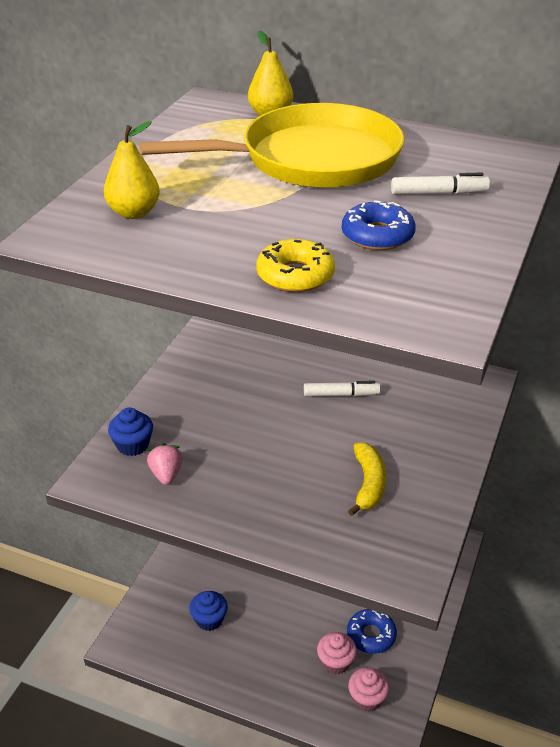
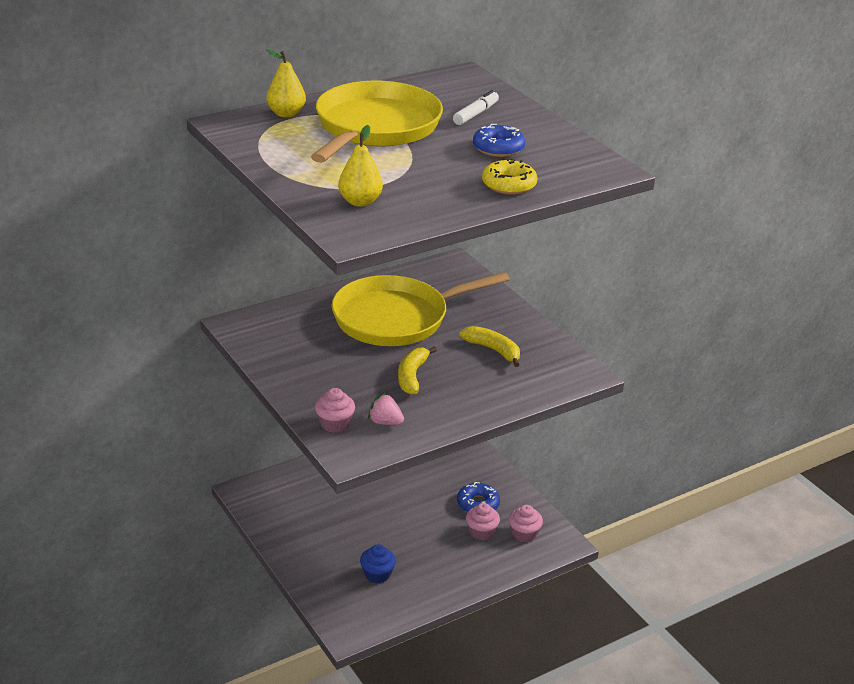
camera: 55 degrees left, 5 degrees down
(133, 445) = (335, 424): blue cupcake -> pink cupcake
(259, 453) = (412, 376): none -> yellow banana
(341, 394) = (396, 318): white marker -> yellow pan

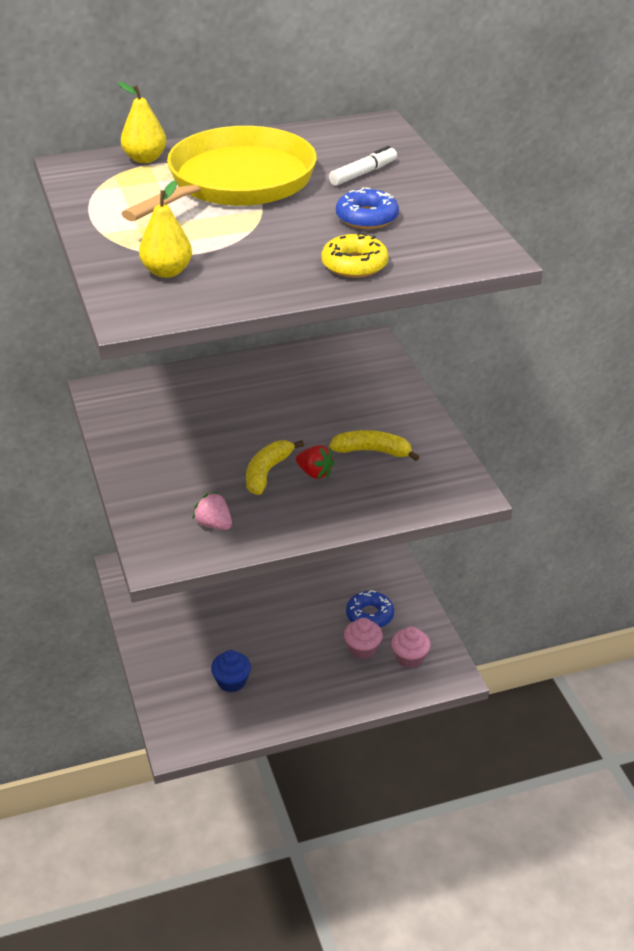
camera: 15 degrees right, 5 degrees up
(335, 424) = (157, 519): pink cupcake -> none
(396, 318) = (278, 401): yellow pan -> none
(452, 372) = (315, 473): none -> red strawberry
(493, 350) = (372, 451): yellow banana -> yellow banana turned 45 degrees counterclockwise

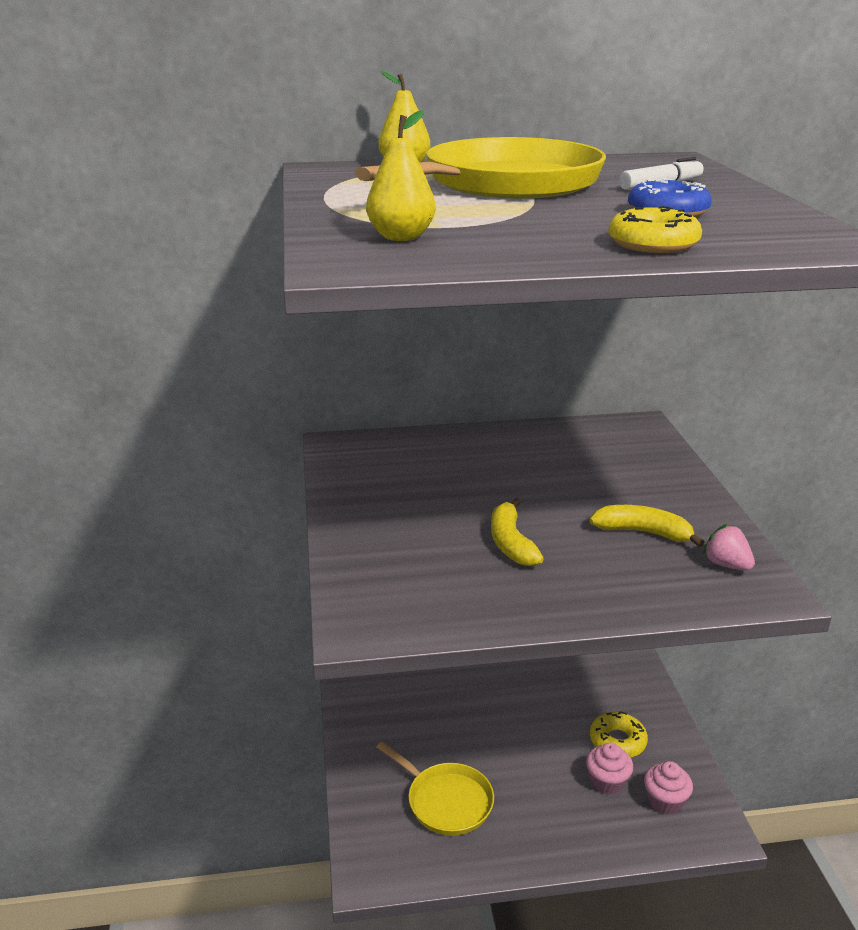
camera: 10 degrees right, 10 degrees down
(214, 524) = (436, 594): pink strawberry -> pink strawberry (726, 565)
(231, 681) = (446, 801): blue cupcake -> yellow pan
(267, 472) = (511, 543): yellow banana -> yellow banana turned 45 degrees counterclockwise
(315, 473) = (569, 549): red strawberry -> none
(369, 615) = (617, 741): blue donut -> yellow donut

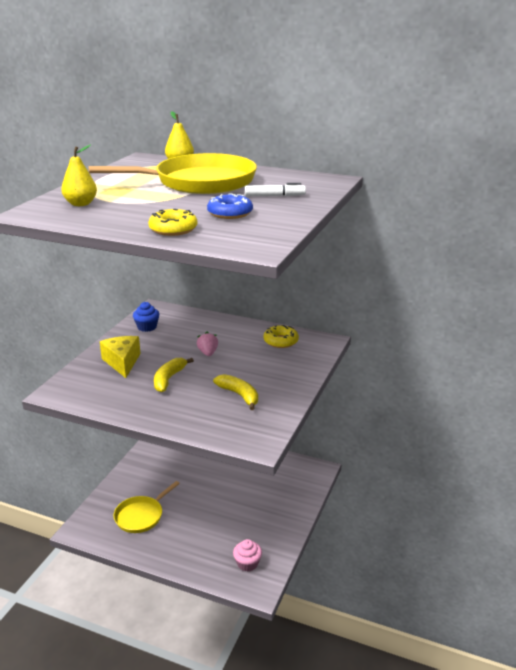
camera: 30 degrees right, 0 degrees up
(364, 475) = (147, 327): none -> blue cupcake
(401, 540) = (122, 362): none -> yellow cheese
(446, 801) = (141, 516): yellow pan -> yellow pan turned 60 degrees clockwise
(607, 781) = (227, 541): pink cupcake -> none
(617, 741) = (254, 525): yellow donut -> yellow donut (281, 341)
(726, 565) = (257, 424): pink strawberry -> pink strawberry (208, 353)

